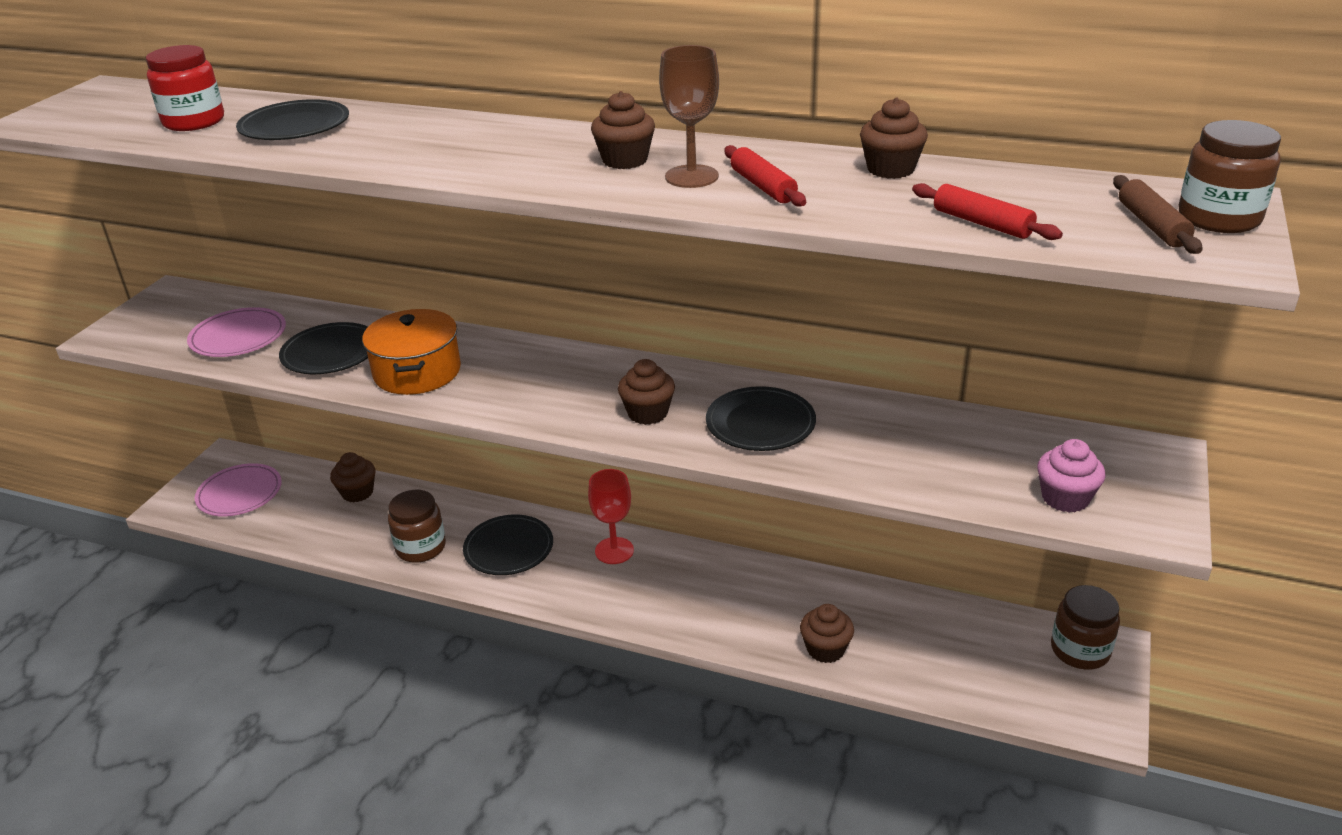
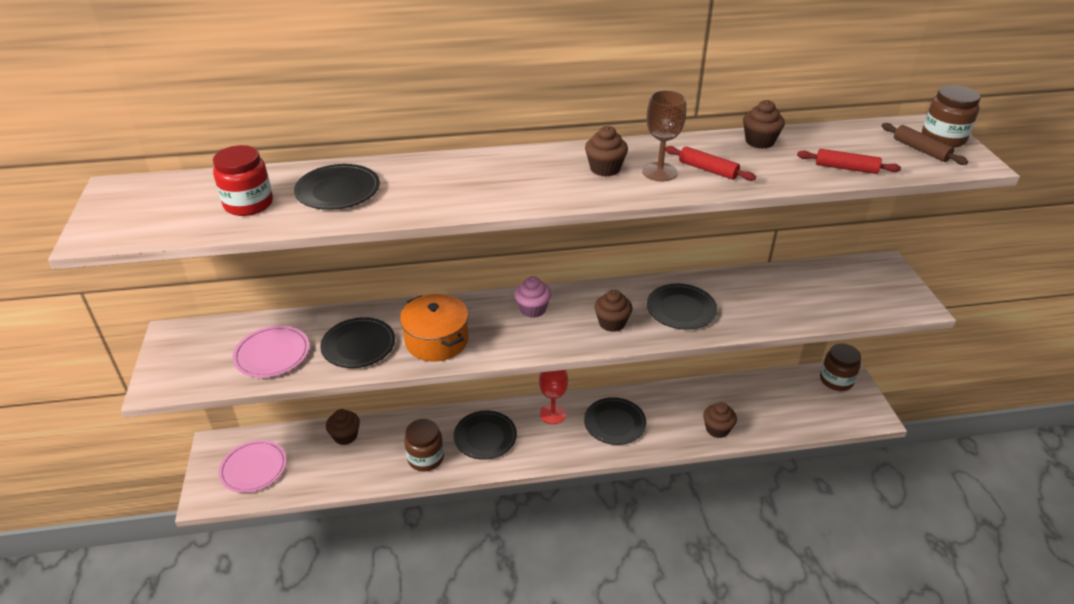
camera: 30 degrees left, 5 degrees up
(685, 590) = (614, 423): none -> black plate
(1065, 498) = (866, 304): pink cupcake -> pink cupcake (533, 309)

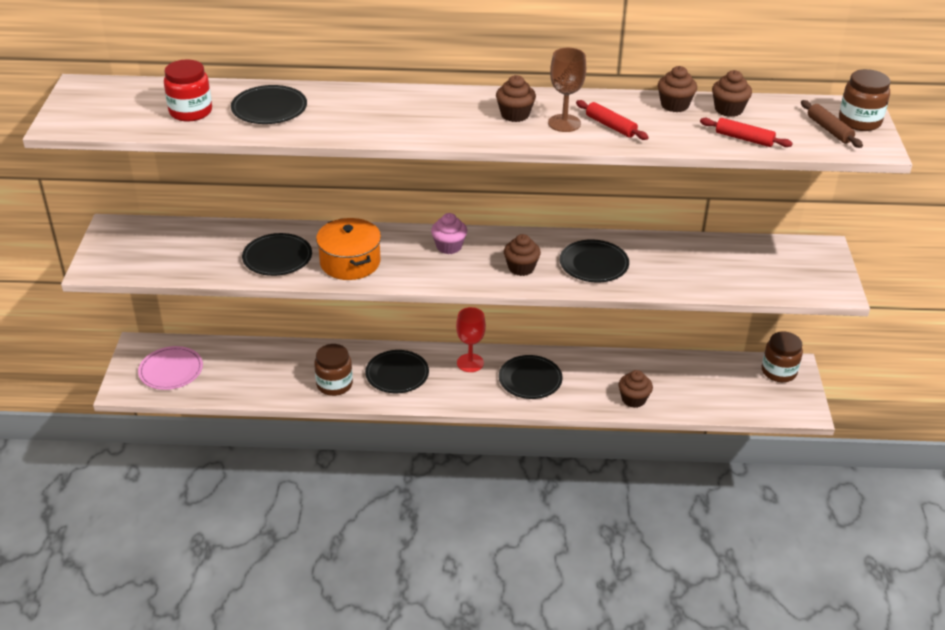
camera: 10 degrees right, 0 degrees up
(272, 354) = (198, 255): pink plate -> none
(345, 436) = (262, 354): brown cupcake -> brown cupcake (728, 109)

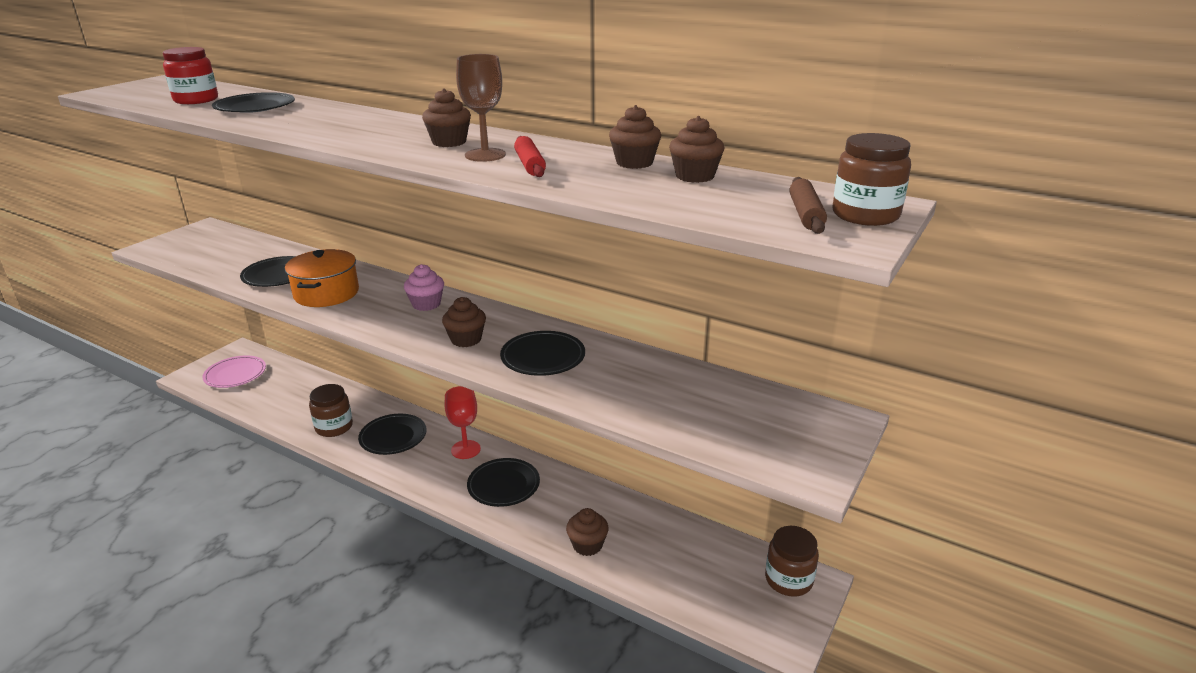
camera: 30 degrees right, 10 degrees down
(744, 139) = (671, 201): red rolling pin -> none

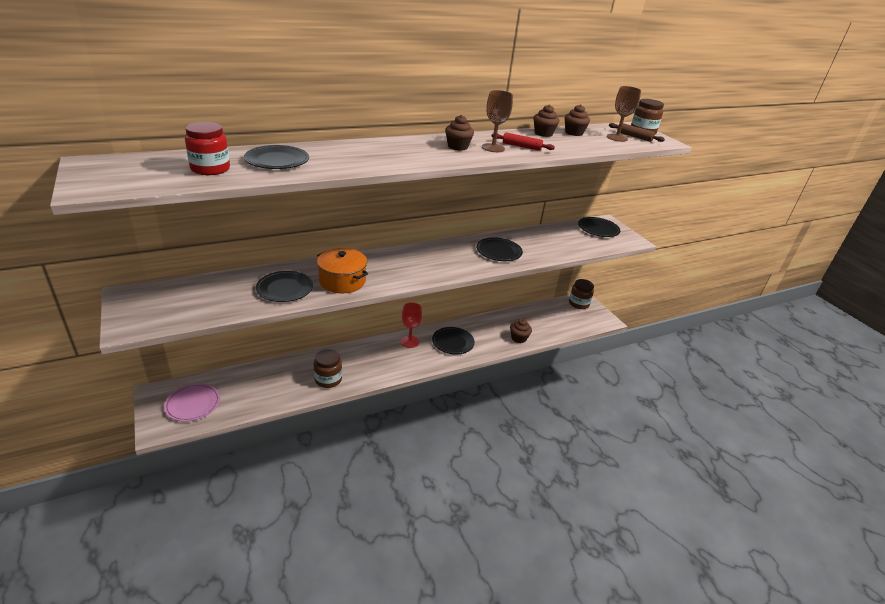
camera: 60 degrees left, 5 degrees up
(393, 437) = (367, 361): black plate -> black plate (598, 229)
(426, 304) = (402, 258): pink cupcake -> none
(466, 339) = (458, 262): brown cupcake -> none
(754, 204) = (617, 138): none -> brown goblet

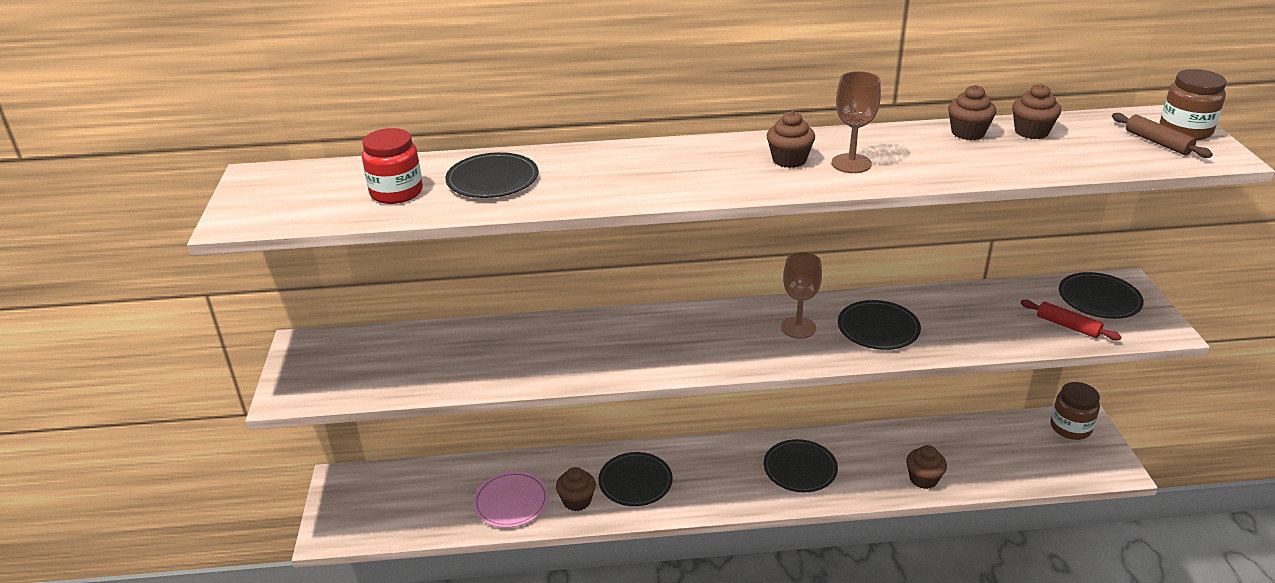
camera: 25 degrees right, 0 degrees up
(193, 404) = (380, 506): pink plate -> pink plate (511, 502)
(285, 288) = (506, 360): black plate -> black plate (635, 482)
(328, 379) = (577, 501): brown jar -> brown cupcake
(342, 281) = (594, 356): orange pot -> none
(409, 342) = (726, 456): red goblet -> none
(521, 146) = (907, 162): red rolling pin -> red rolling pin (1068, 326)
(617, 138) = (1116, 145): brown goblet -> brown goblet (798, 328)

